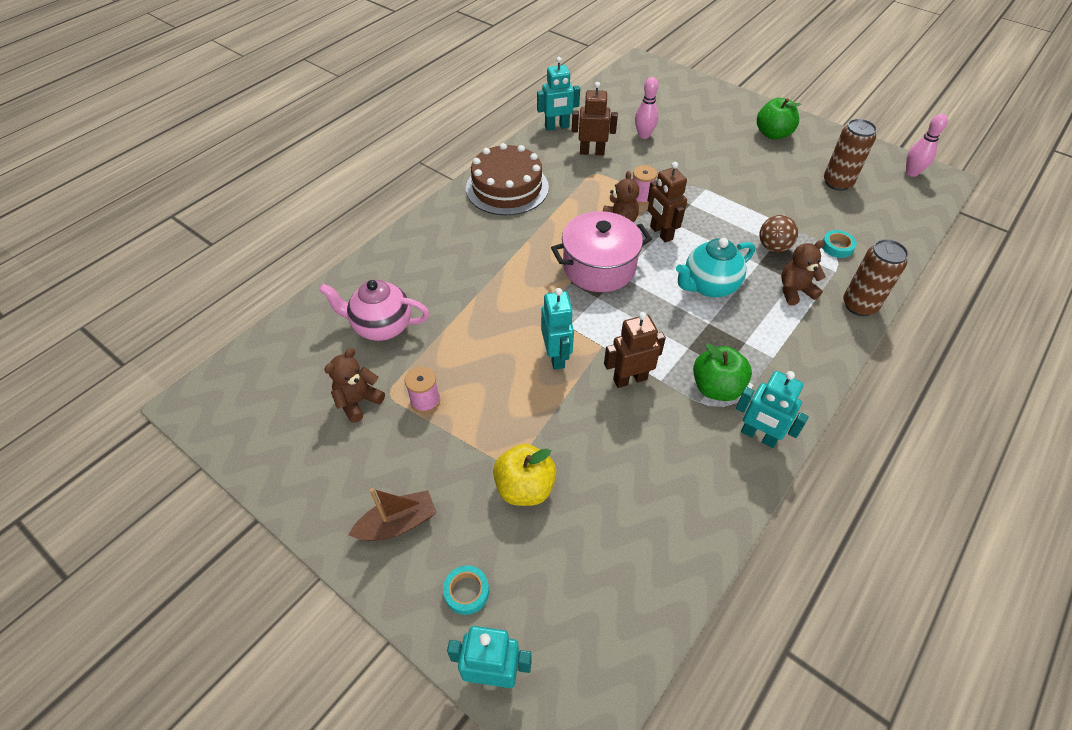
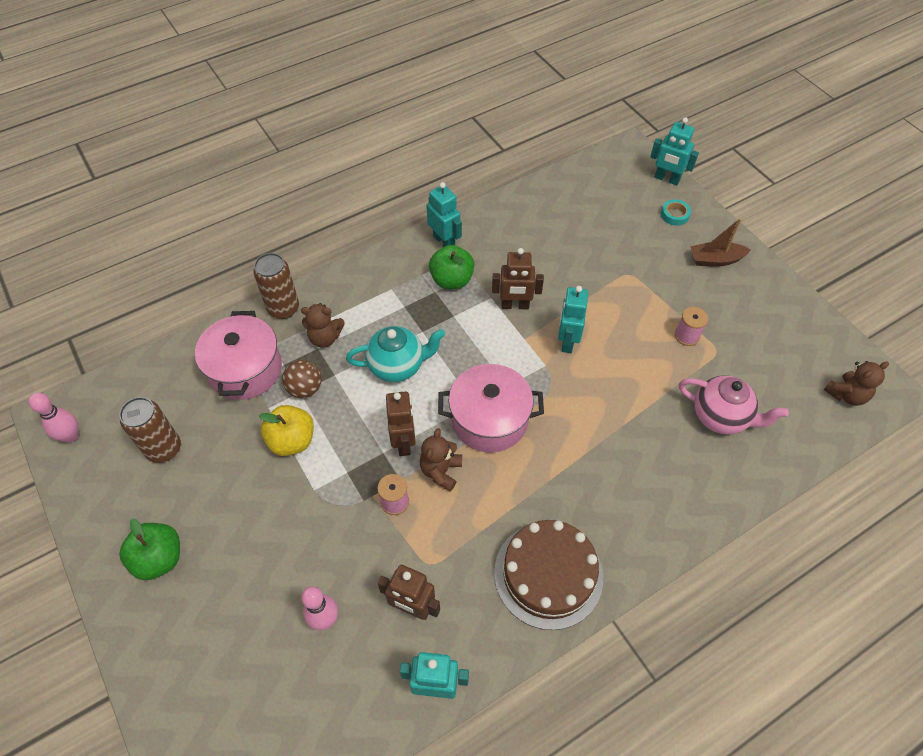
camera: 160 degrees left, 5 degrees up
(358, 401) = (743, 351): brown teddy bear -> brown teddy bear (846, 395)
(525, 488) = (623, 256): yellow apple -> yellow apple (292, 441)
(837, 247) = (245, 369): turquoise tape -> pink pot

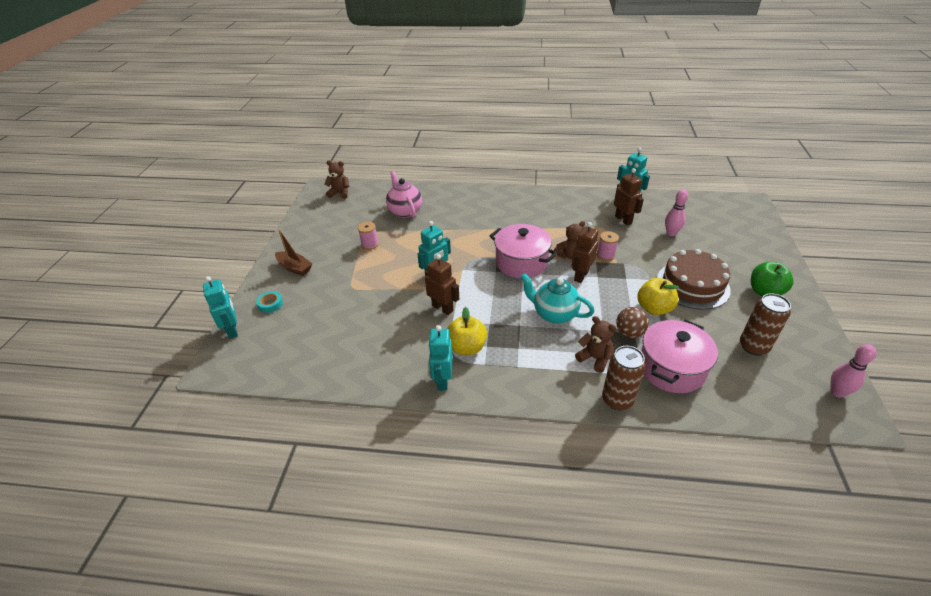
camera: 140 degrees left, 15 degrees down
(451, 280) = (467, 347): green apple -> yellow apple
(548, 574) = (549, 204): brown cake -> brown cake (692, 285)

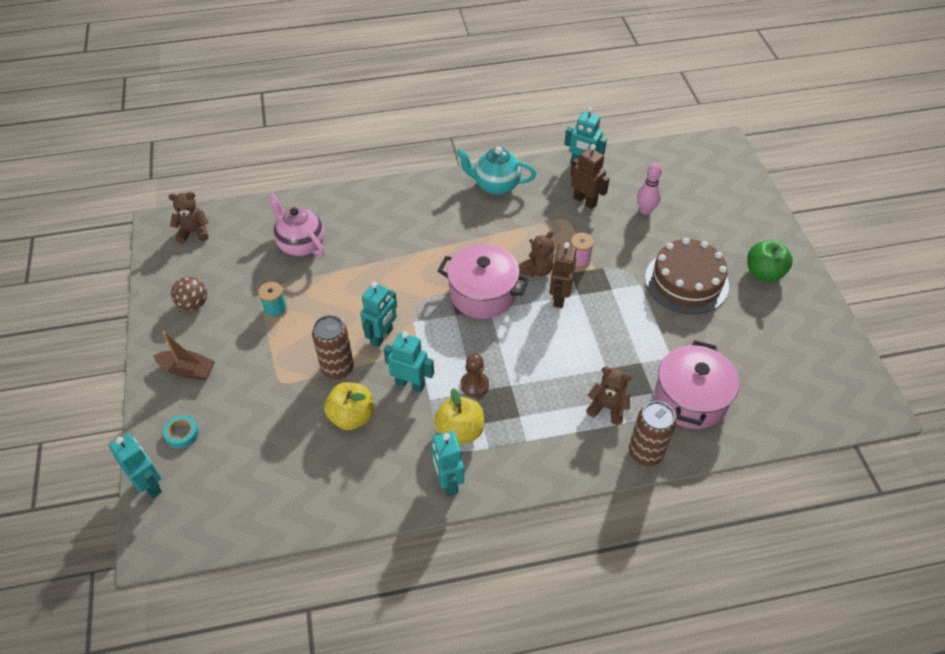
camera: 20 degrees left, 10 degrees up
(370, 244) = (275, 310): pink spool -> turquoise spool
(442, 308) = (410, 384): brown robot -> turquoise robot
(491, 319) = (474, 385): none -> brown pawn
(554, 314) = (545, 360): turquoise teapot -> turquoise teapot (495, 185)
(629, 333) = (635, 364): brown ball -> brown ball (193, 304)
(654, 308) = (653, 324): yellow apple -> yellow apple (351, 417)
(753, 346) = (766, 349): brown can -> brown can (337, 368)
(837, 392) = (854, 384): pink bowling pin -> none

